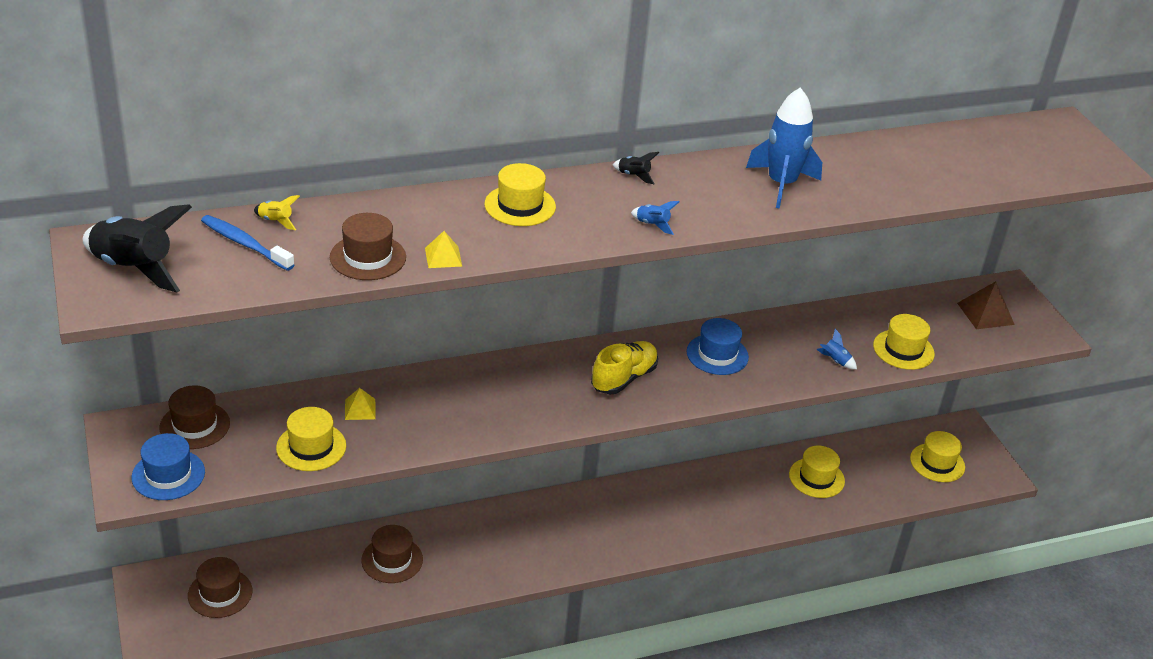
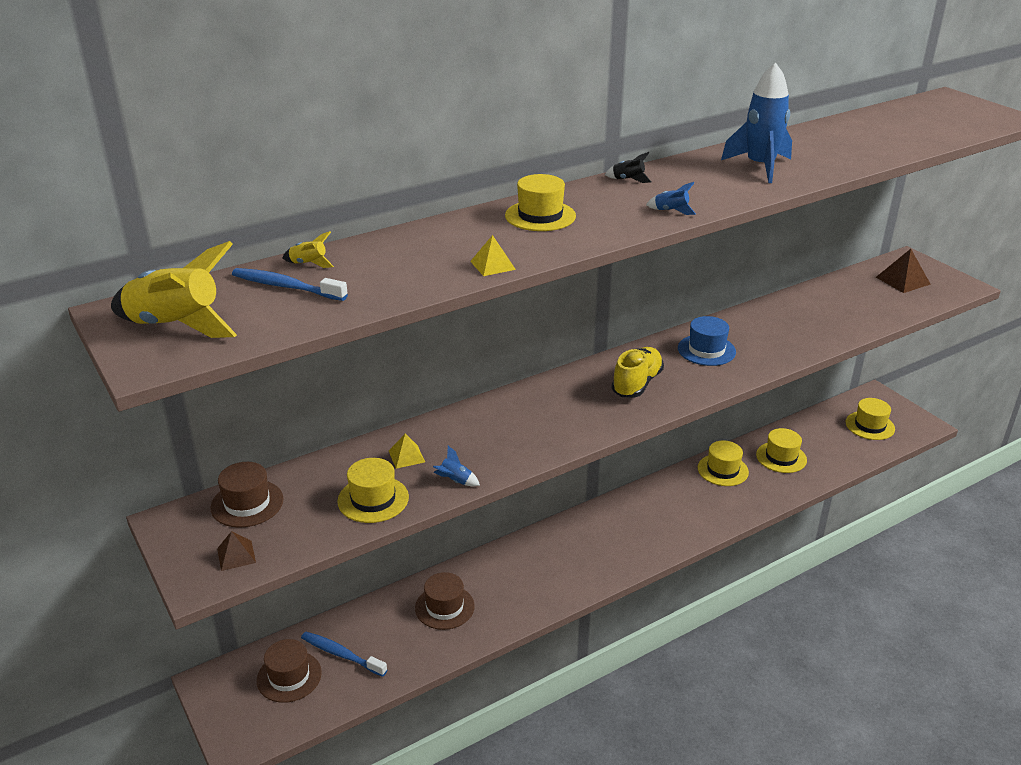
camera: 10 degrees left, 5 degrees down
(134, 268) = (177, 326): black rocket -> yellow rocket
(168, 475) = (236, 555): blue hat -> brown pyramid
(276, 583) = (341, 654): none -> blue toothbrush
(368, 257) = (418, 277): brown hat -> none
(835, 361) = (807, 336): blue rocket -> blue rocket (455, 481)
(903, 349) = (856, 318): yellow hat -> yellow hat (723, 470)

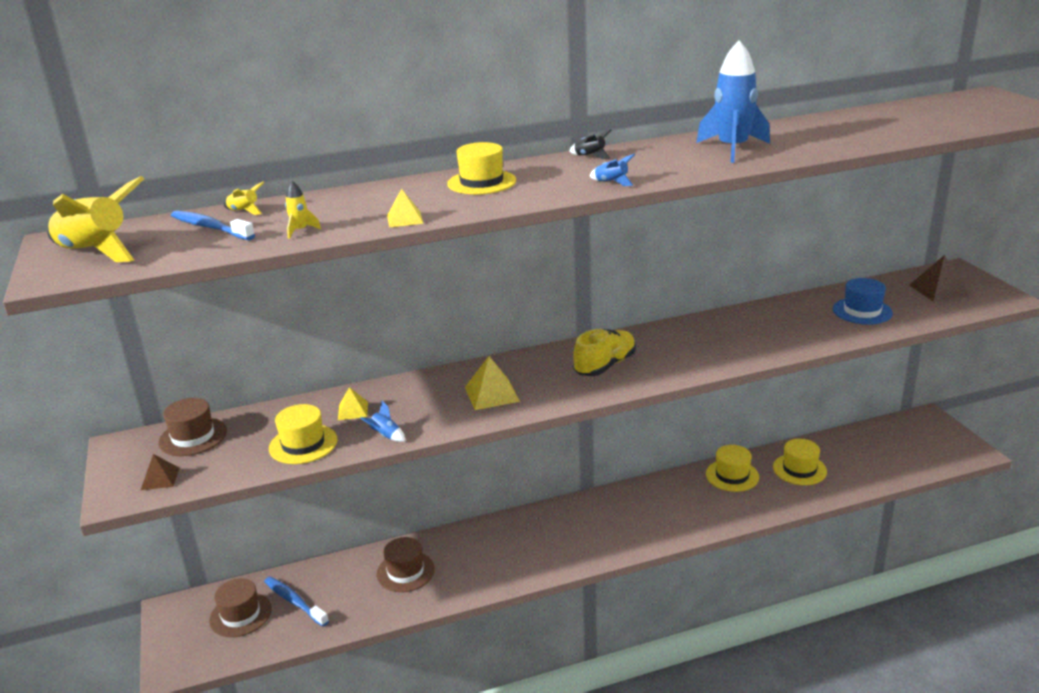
camera: 15 degrees right, 5 degrees down
(390, 285) = (300, 231): none -> yellow rocket
(540, 424) = (492, 394): none -> yellow pyramid
(706, 350) = (692, 341): blue hat -> blue hat (862, 311)
(870, 425) = (910, 447): yellow hat -> none

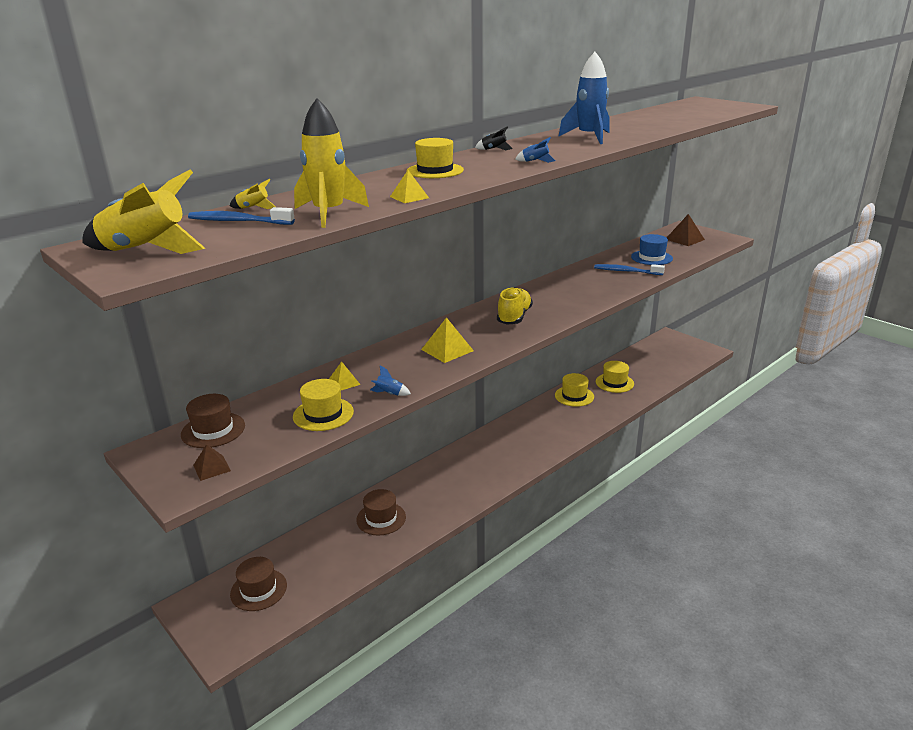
camera: 25 degrees left, 0 degrees up
(294, 601) = (301, 566): blue toothbrush -> blue toothbrush (626, 271)
(300, 231) = (329, 214): yellow rocket -> yellow rocket, size x2.34

